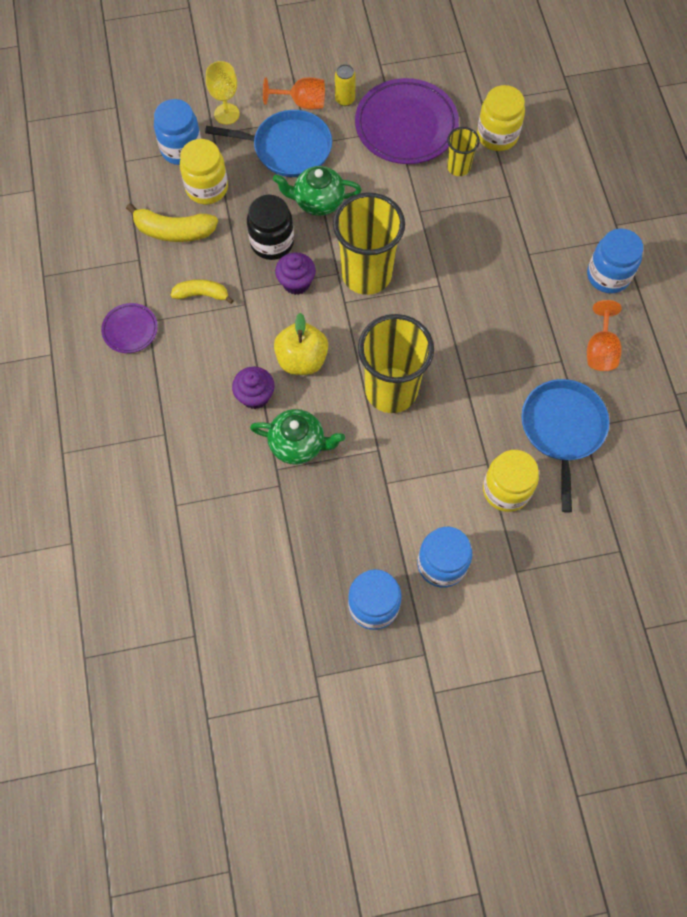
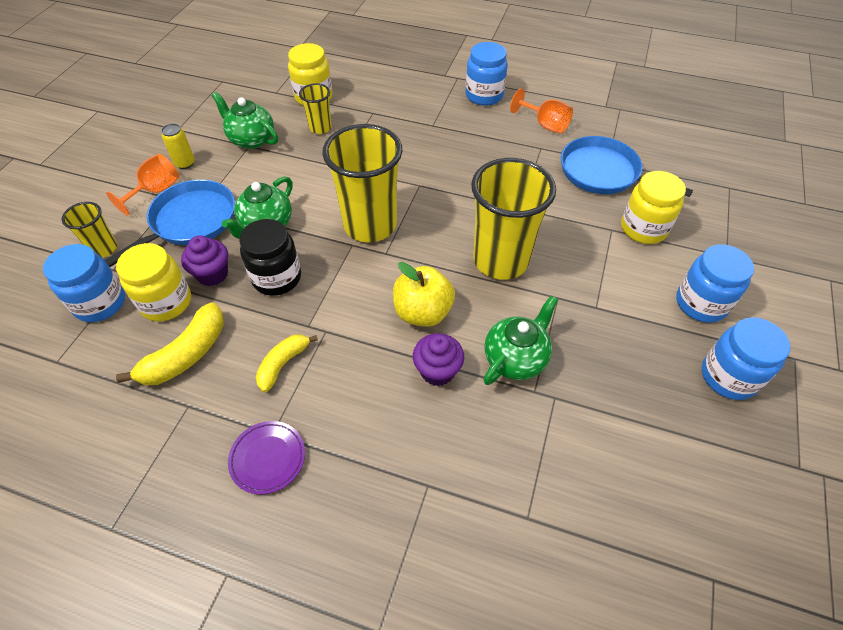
camera: 60 degrees left, 15 degrees down
(226, 114) = (104, 249): yellow goblet -> yellow cup
(296, 283) = (336, 279): purple cupcake -> purple cupcake (212, 274)
(406, 126) = (251, 139): purple plate -> green teapot

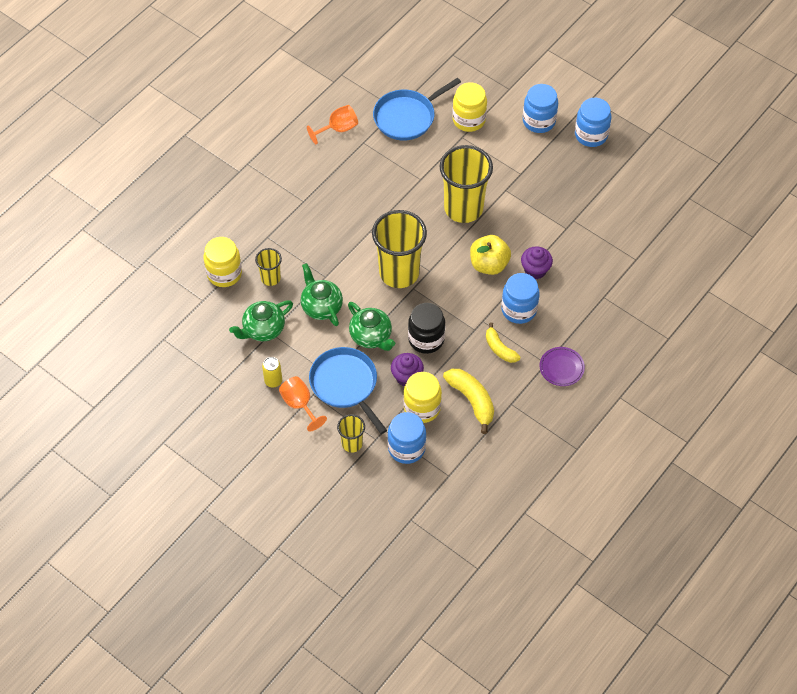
camera: 70 degrees left, 5 degrees up
(484, 95) = (282, 154): blue jar -> blue jar (519, 309)
(515, 358) = (541, 229): green teapot -> green teapot (321, 306)

